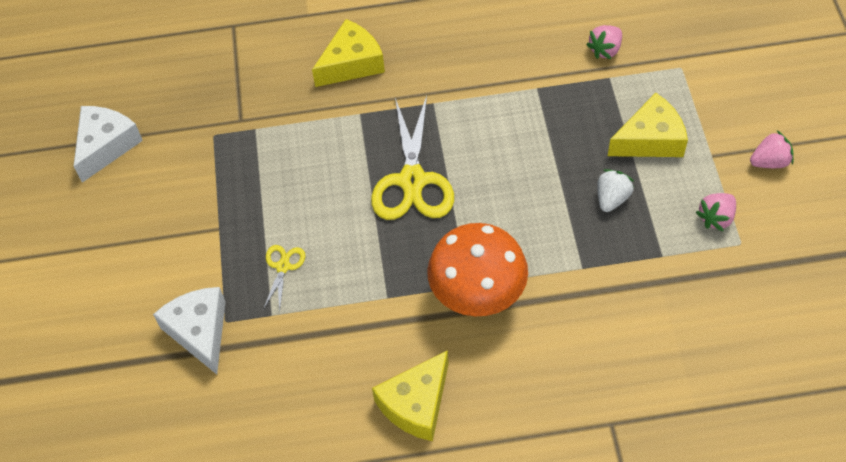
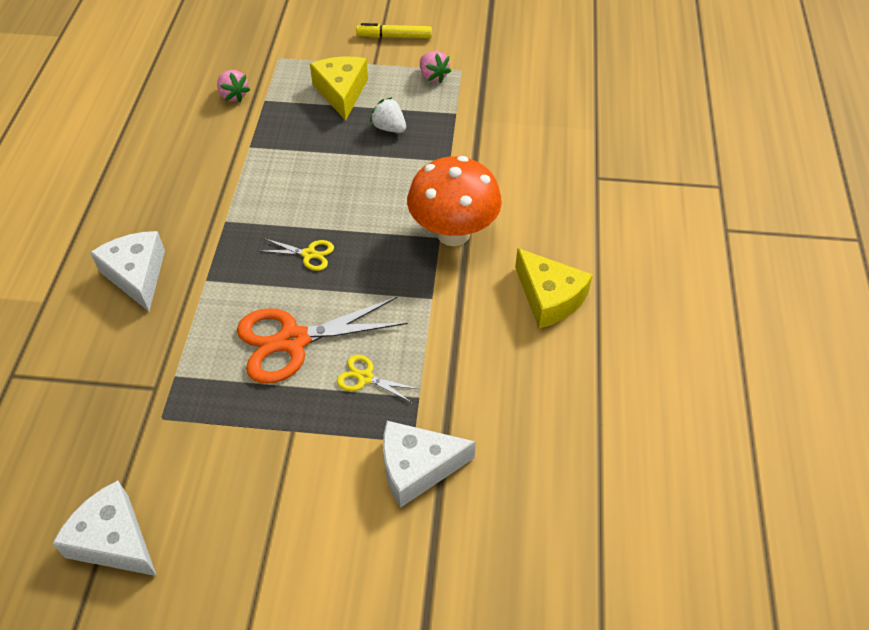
camera: 80 degrees left, 5 degrees down
(309, 200) = (292, 341): none -> orange scissors
(351, 63) = (137, 275): yellow cheese -> white cheese
(412, 181) = (309, 254): yellow scissors -> yellow scissors, size x0.47
(769, 162) = (394, 37): pink strawberry -> yellow marker

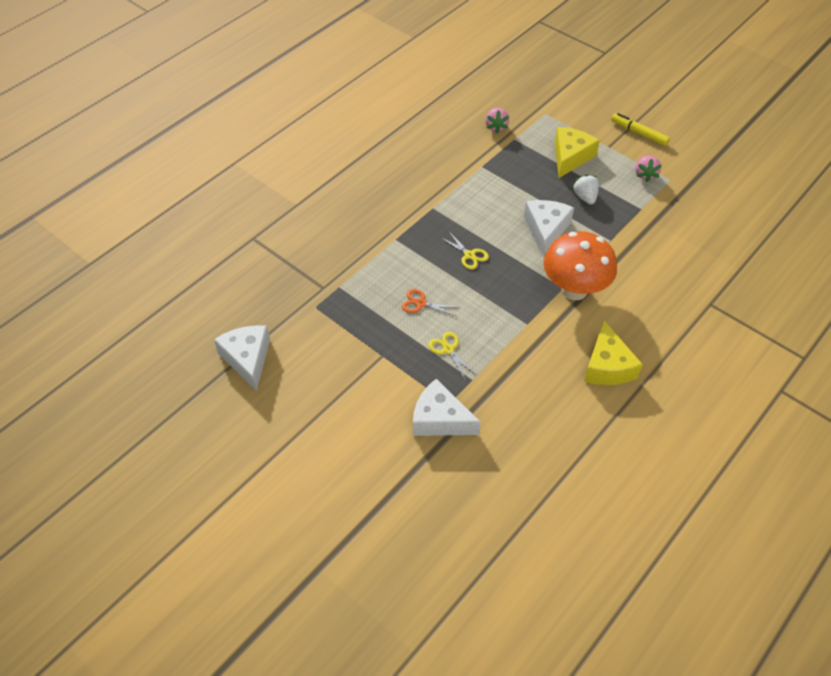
camera: 35 degrees right, 0 degrees up
(137, 275) = (358, 215): white cheese -> white cheese (546, 230)
(292, 341) = (420, 303): orange scissors -> orange scissors, size x0.47

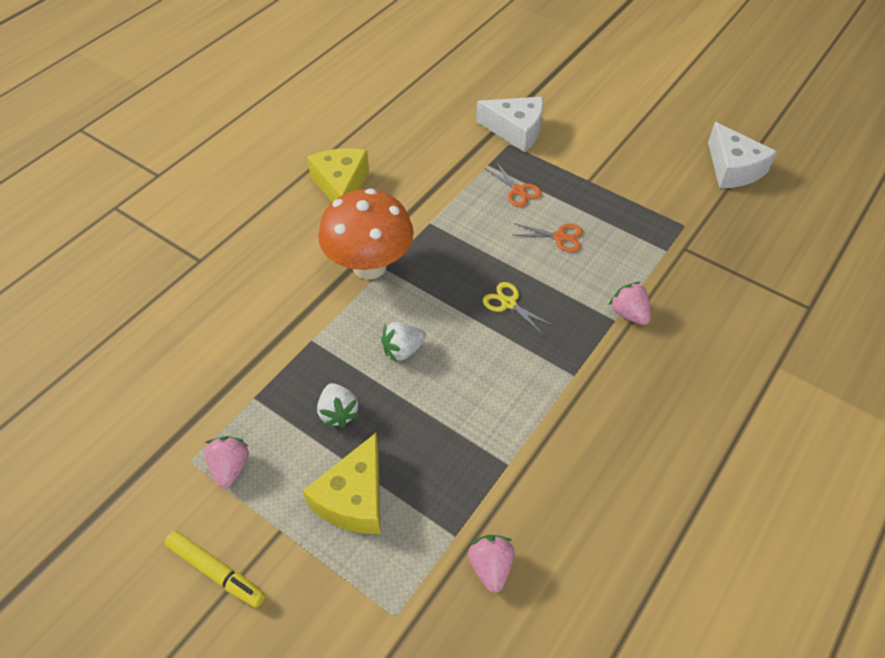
camera: 175 degrees right, 0 degrees up
(384, 242) = (629, 313): none -> pink strawberry
(448, 349) = (518, 191): yellow scissors -> orange scissors
(546, 230) = (403, 350): white cheese -> white strawberry

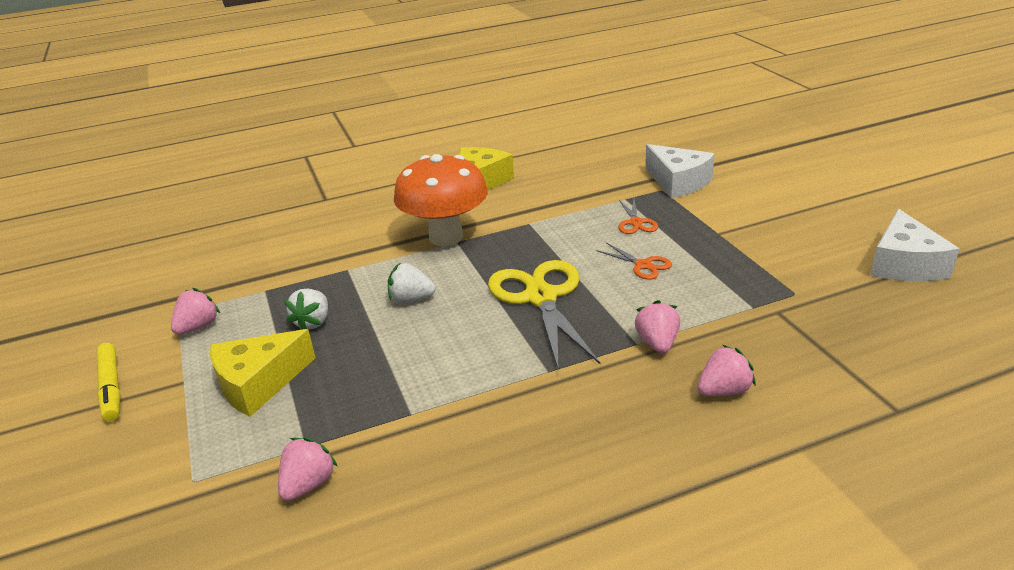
camera: 35 degrees right, 20 degrees down
(508, 303) = (540, 297): yellow scissors -> yellow scissors, size x2.12
(702, 338) = (723, 391): none -> pink strawberry

